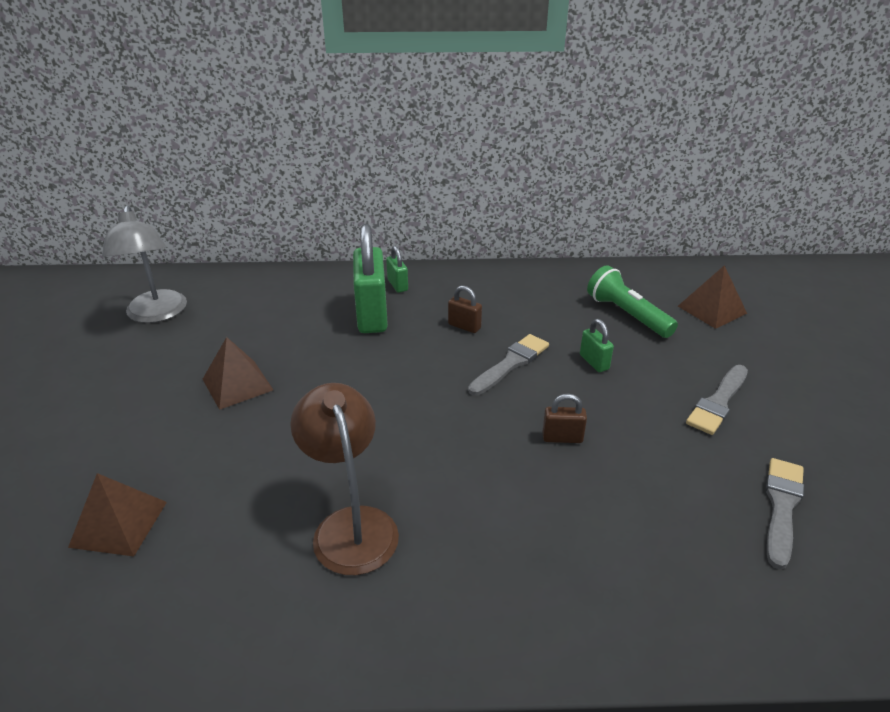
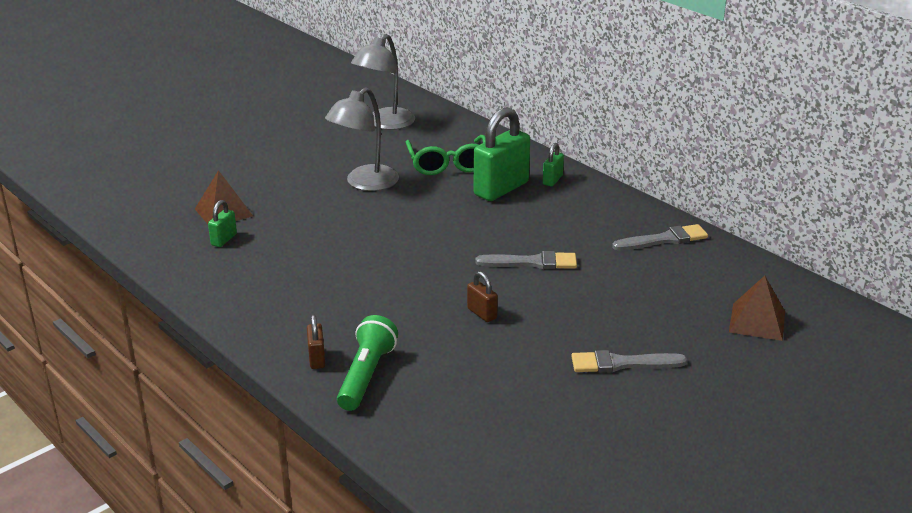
camera: 50 degrees right, 5 degrees down
(237, 384) = (365, 183): brown pyramid -> grey lamp
(287, 319) = (448, 164): none -> green glasses
(351, 525) = (308, 276): brown lamp -> none
(464, 326) = (546, 227): brown padlock -> brown padlock (317, 359)
(594, 362) = (588, 294): green padlock -> green padlock (224, 239)
(627, 315) = (678, 285): green flashlight -> green flashlight (366, 375)
(781, 507) = (536, 424): grey brush -> grey brush (664, 239)

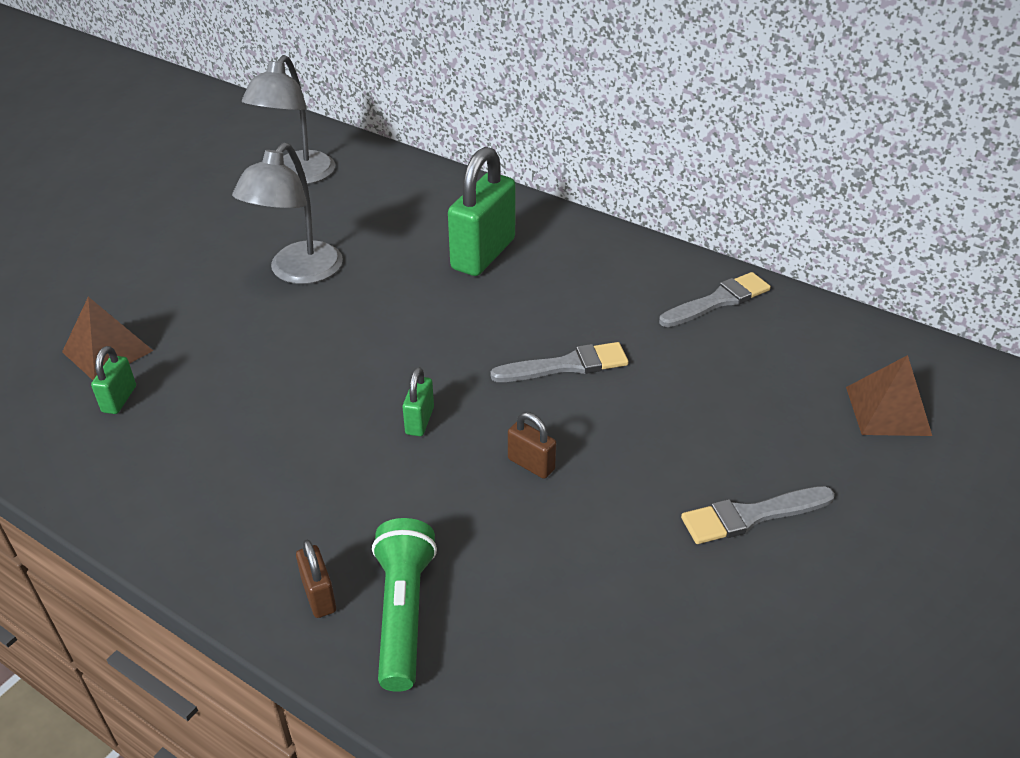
camera: 15 degrees left, 10 degrees up
(448, 164) = (401, 226): green glasses -> none
(552, 180) = (543, 231): green padlock -> green padlock (419, 421)

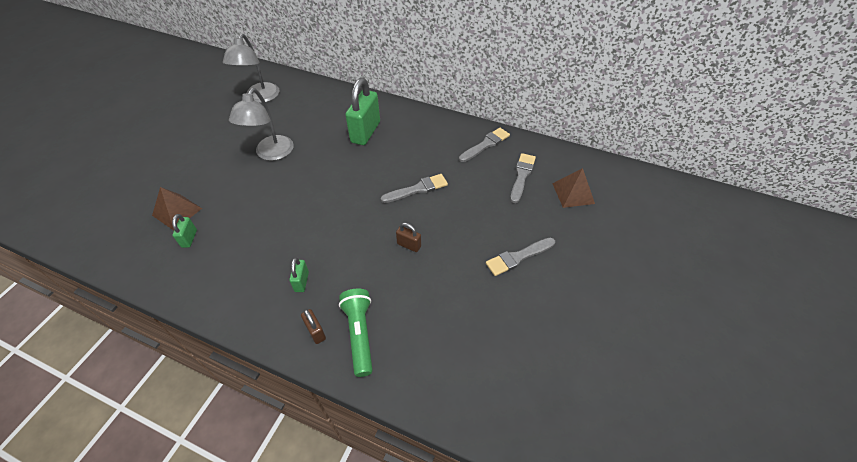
camera: 10 degrees left, 10 degrees up
(419, 421) = (349, 229): green padlock -> green padlock (301, 282)
(784, 365) = (522, 176): none -> grey brush

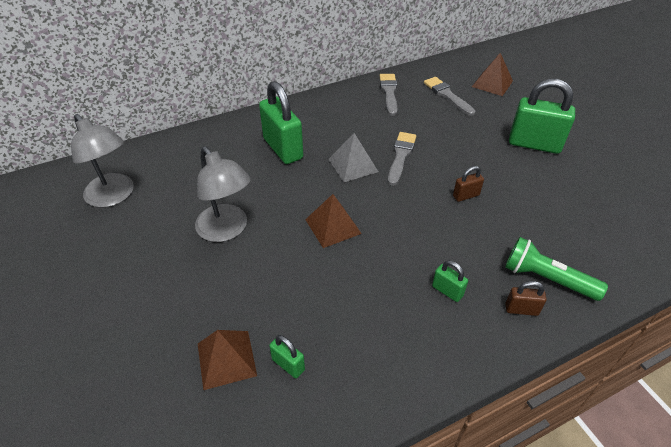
camera: 50 degrees left, 5 degrees down
(314, 195) = (333, 226): none -> brown pyramid
(382, 171) = (353, 165): none -> grey pyramid
(518, 257) = (534, 144): grey brush -> green padlock

